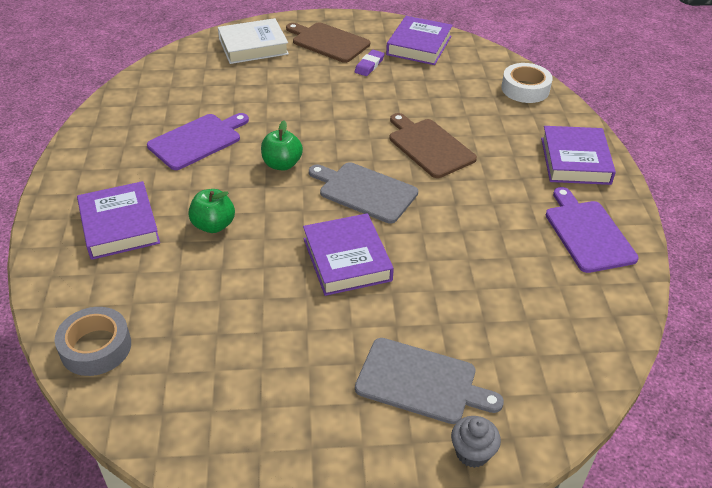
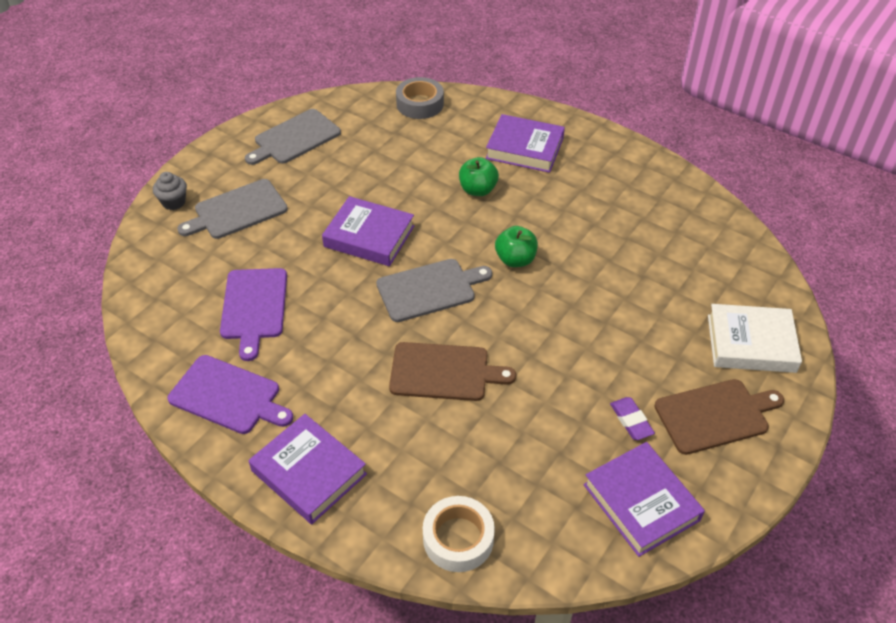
camera: 130 degrees right, 5 degrees up
(197, 140) = (598, 227): purple cutting board -> purple cutting board (254, 307)
(253, 46) = (751, 343): white book -> white book turned 75 degrees clockwise
(259, 423) = (294, 138): none -> grey cutting board

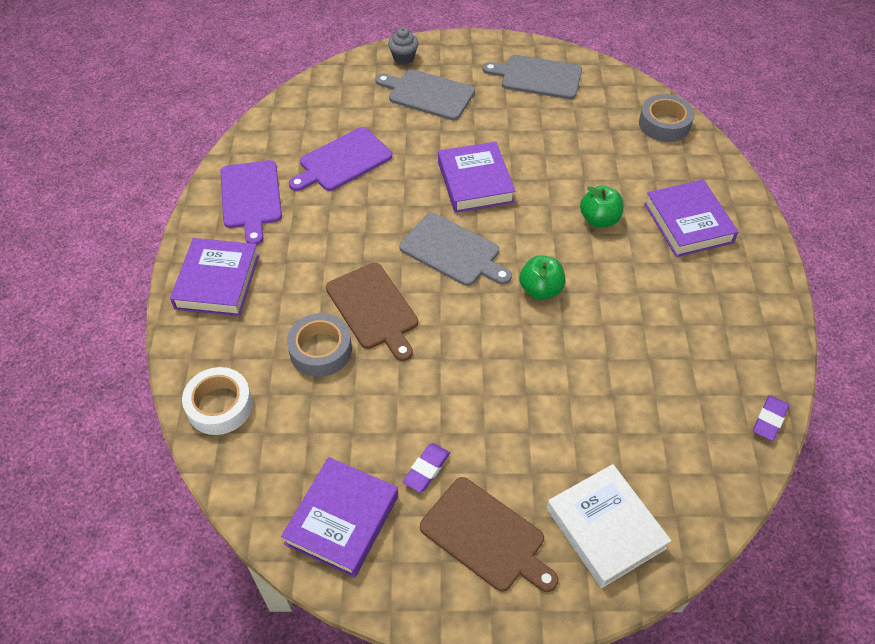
camera: 55 degrees right, 5 degrees up
(457, 431) = (320, 350): none -> grey tape
(721, 211) = (769, 420): none -> purple eraser

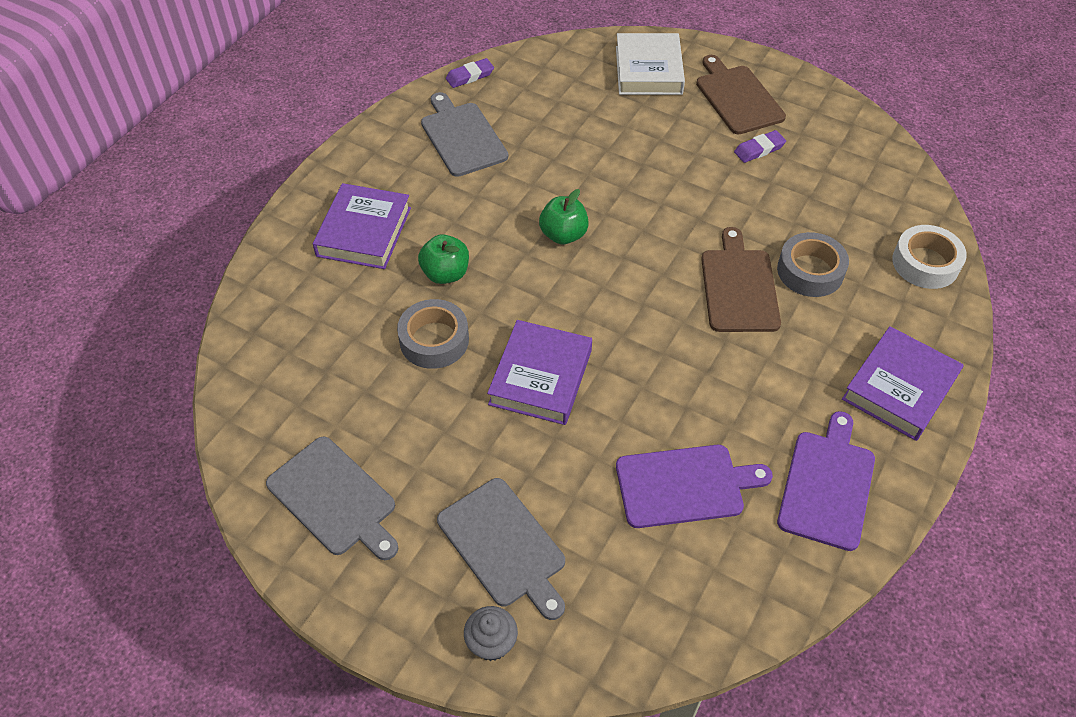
camera: 150 degrees left, 0 degrees up
(342, 519) = (843, 146): purple book -> none
(453, 251) = (622, 308): grey cutting board -> grey cutting board (462, 137)
(664, 124) = (260, 348): grey tape -> grey tape (434, 340)

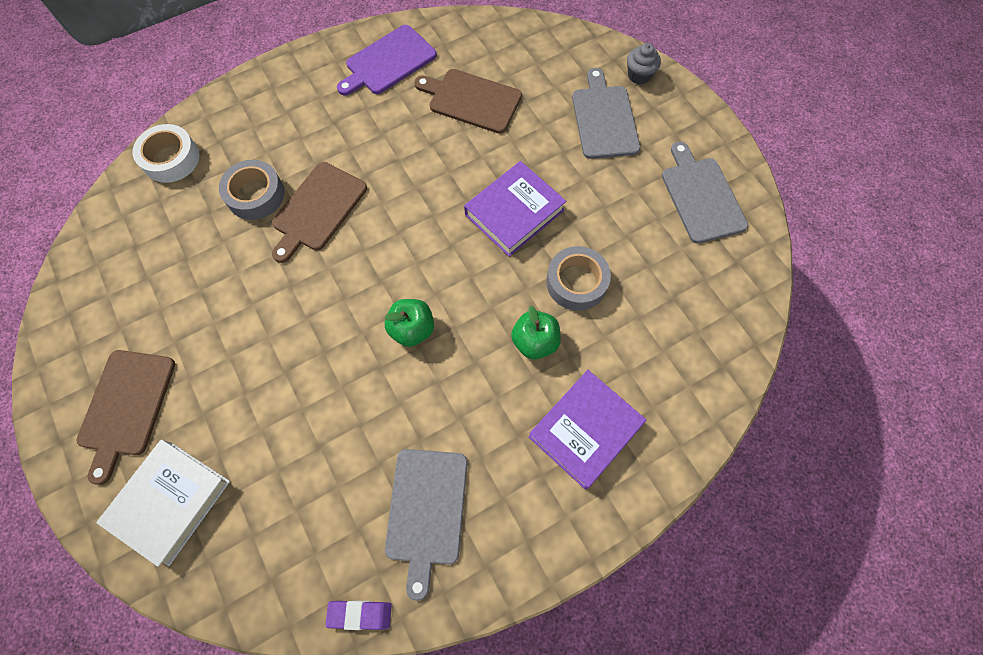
camera: 150 degrees left, 15 degrees up
(684, 485) = (471, 100): purple cutting board -> brown cutting board
(759, 149) = (173, 330): purple eraser -> none
(899, 388) = (288, 90): purple book -> none

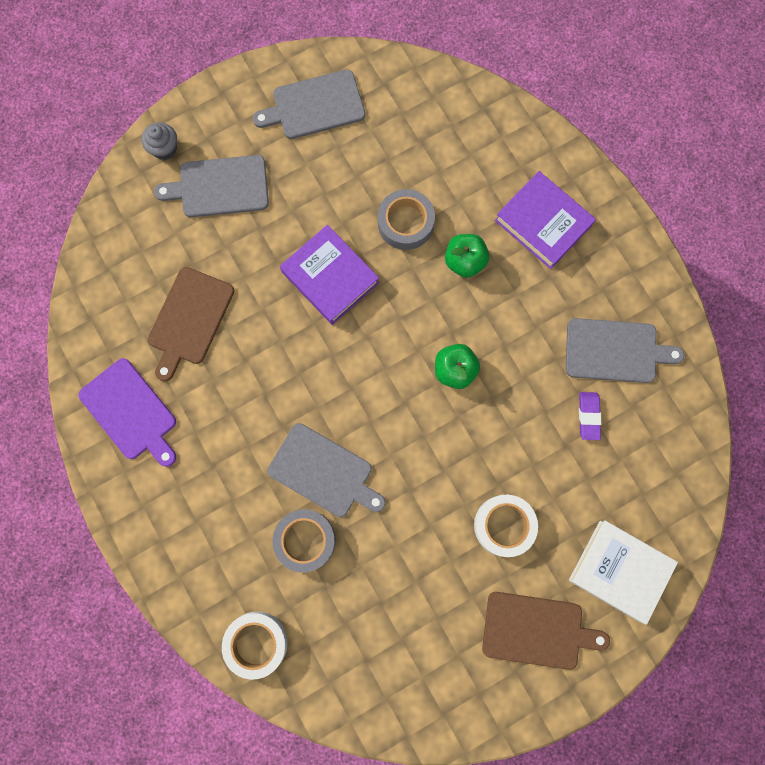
camera: 90 degrees left, 10 degrees up
(241, 376) = (504, 525): none -> white tape
(317, 209) = (324, 472): brown cutting board -> grey cutting board
(360, 614) = (696, 399): purple eraser -> purple eraser (588, 416)

